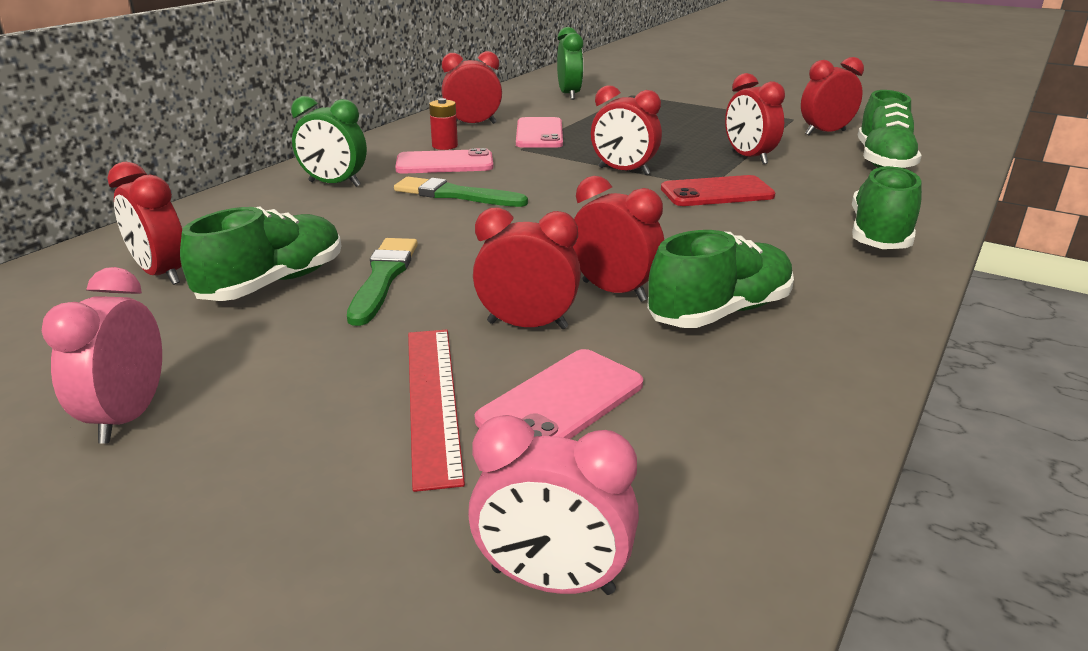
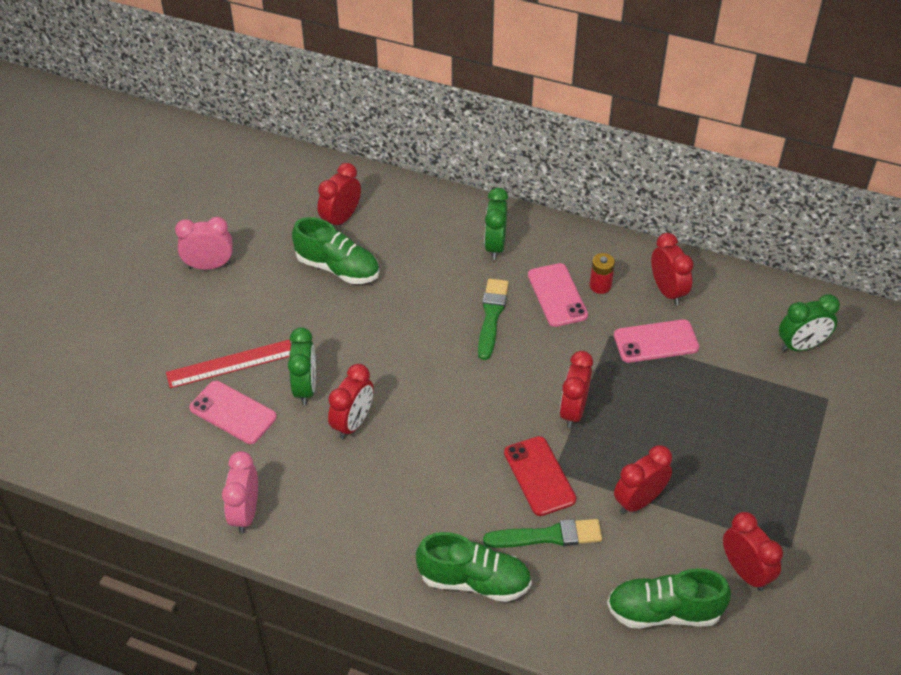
camera: 80 degrees right, 20 degrees up
(383, 278) = (352, 312): green brush -> green brush (547, 536)
(527, 325) = (305, 388): red clock -> green clock
(552, 581) = (119, 425): pink clock -> pink clock (245, 513)
(719, 312) = (333, 477): green shoe -> none

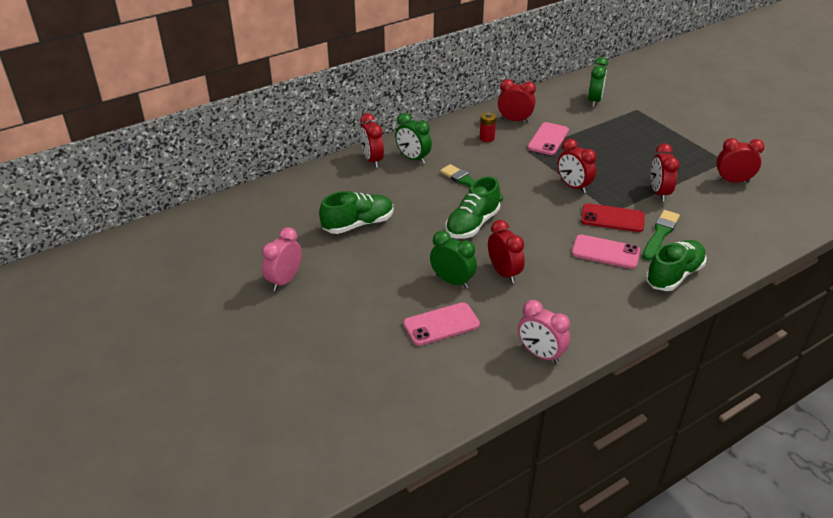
camera: 55 degrees left, 10 degrees down
(230, 364) = (393, 307): red ruler -> none
(341, 219) = (315, 205): red clock -> red clock (372, 160)
(557, 295) = (478, 154): pink phone -> pink phone (605, 252)
(664, 611) = (742, 217): green shoe -> green shoe (472, 224)

